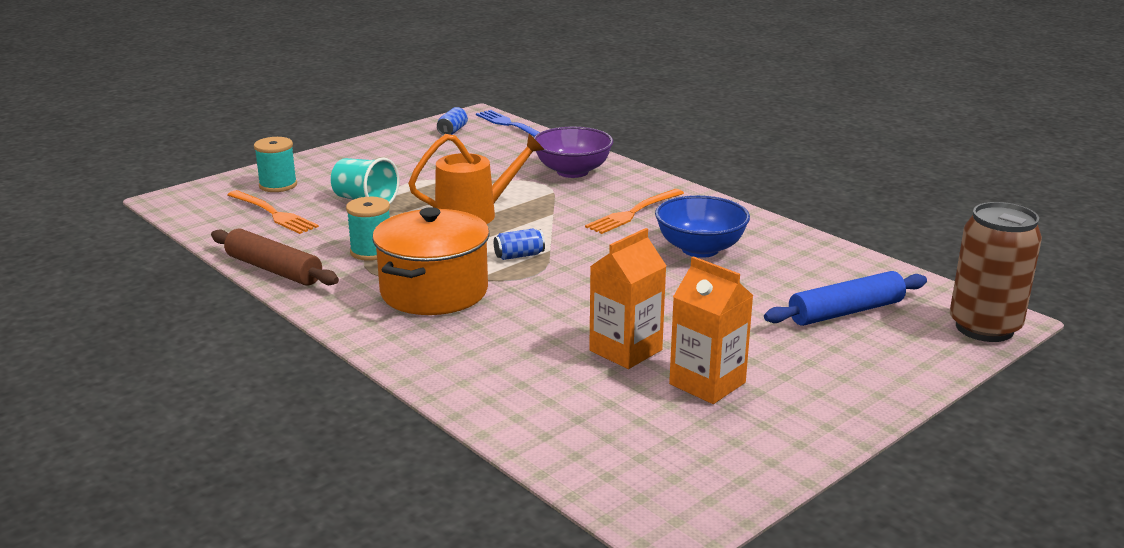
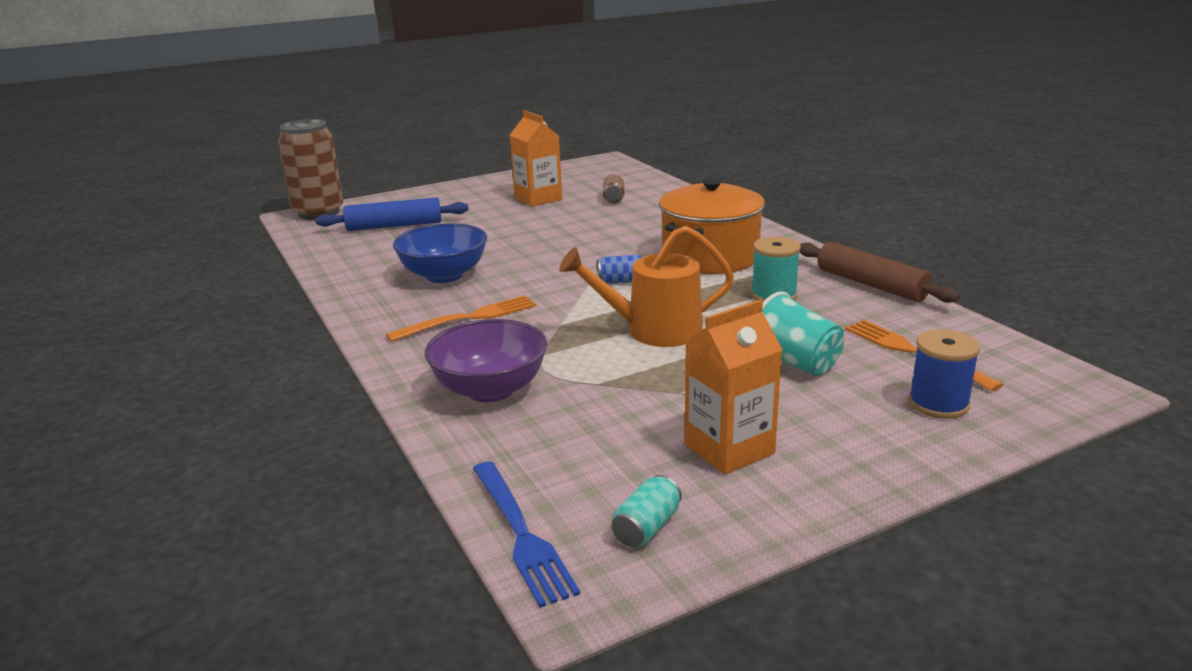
camera: 165 degrees left, 0 degrees up
(278, 185) = (938, 404): turquoise spool -> blue spool
(452, 131) = (646, 527): blue can -> turquoise can
(592, 393) = (613, 198): none -> brown can
(625, 350) = (576, 215): orange carton -> orange carton (729, 449)

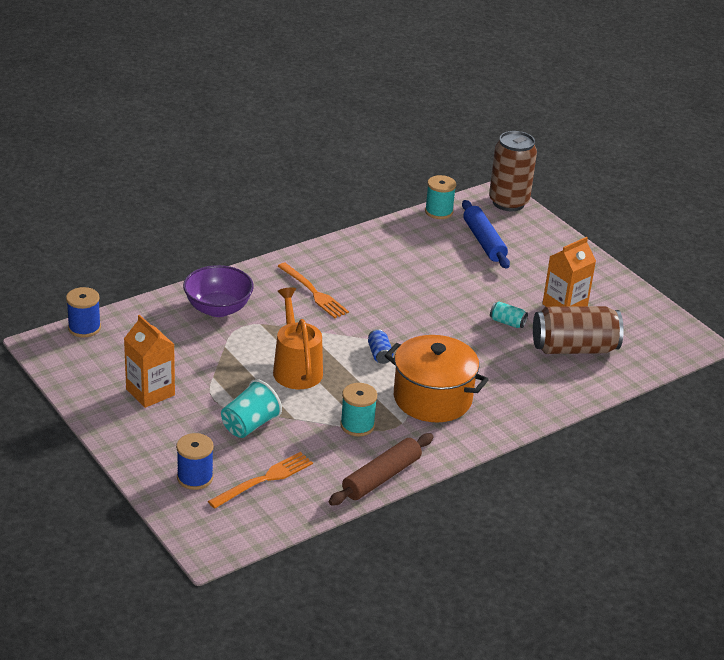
camera: 80 degrees right, 10 degrees up
(312, 244) = (439, 211): none -> turquoise spool
(444, 275) = (384, 275): blue bowl -> none
(521, 534) = (84, 328): blue fork -> blue spool
(613, 198) = (574, 348): brown can -> brown can, size x2.35
(646, 527) = (85, 364): turquoise can -> turquoise can (507, 322)

